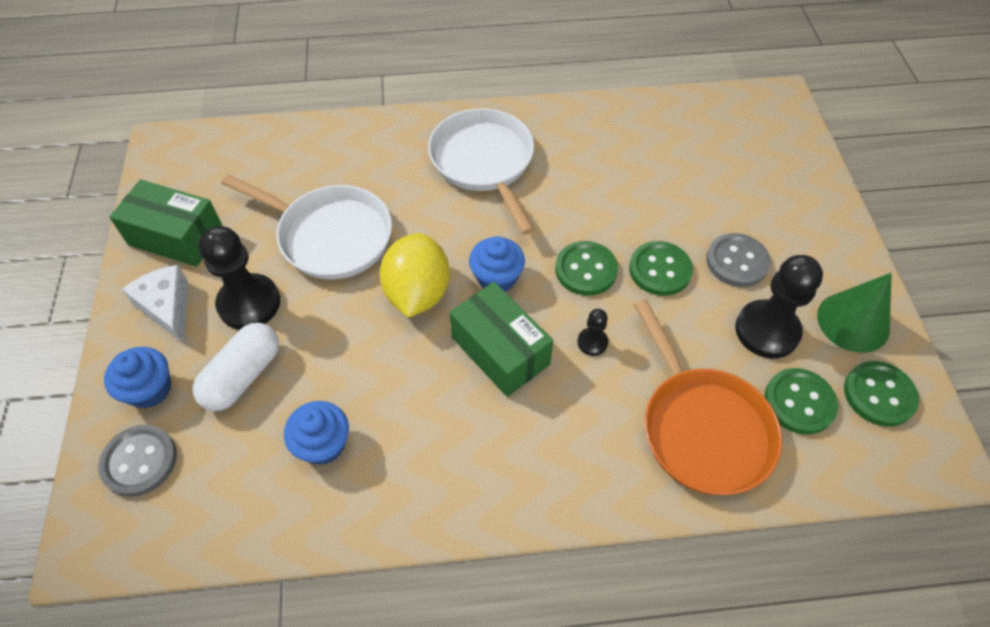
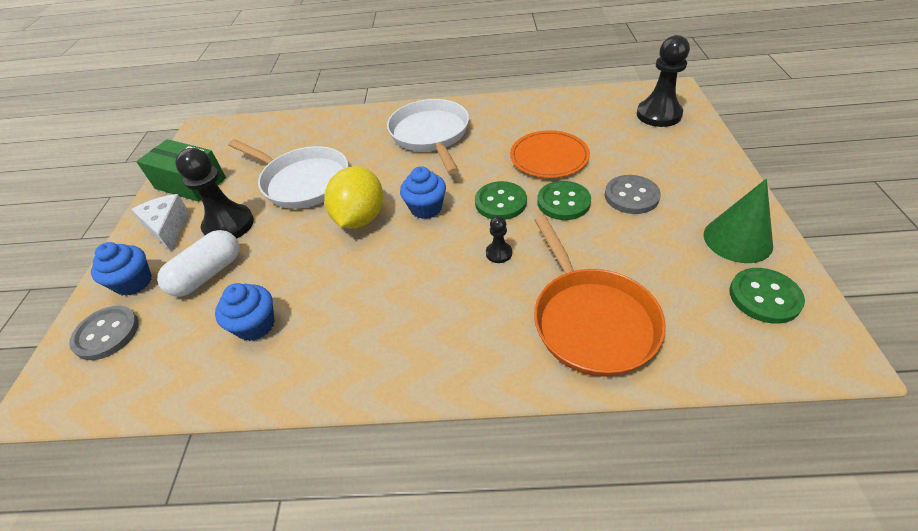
camera: 10 degrees right, 10 degrees down
(500, 351) = (419, 259): green box -> none
(637, 201) = (549, 157): none -> orange plate
(767, 331) = (656, 246): black pawn -> black pawn (658, 115)
(799, 402) = (685, 301): green button -> none

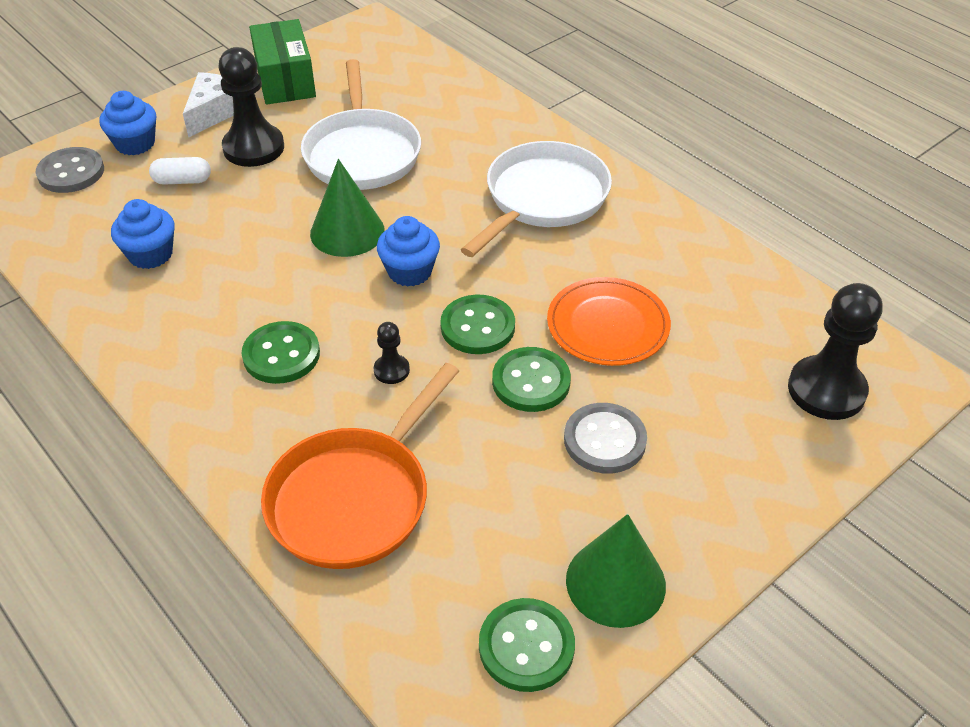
camera: 45 degrees right, 0 degrees up
(208, 274) = (182, 181): white capsule -> white capsule, size x0.62
(360, 218) = (347, 231): yellow lemon -> green cone
(432, 298) = (281, 355): none -> green button

